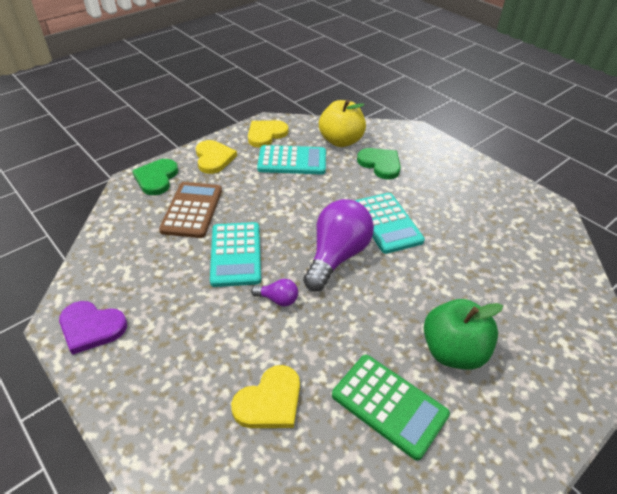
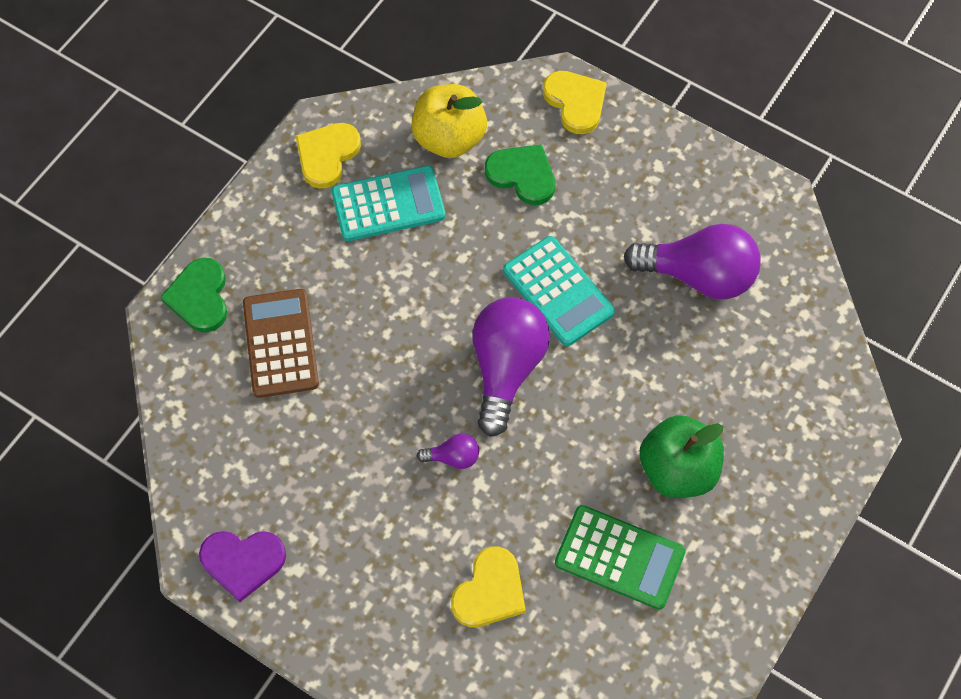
camera: 15 degrees left, 20 degrees up
(214, 158) = (267, 231): yellow heart -> yellow heart (575, 102)
(236, 254) = (373, 403): turquoise calculator -> none
(489, 235) = (698, 275): none -> purple light bulb

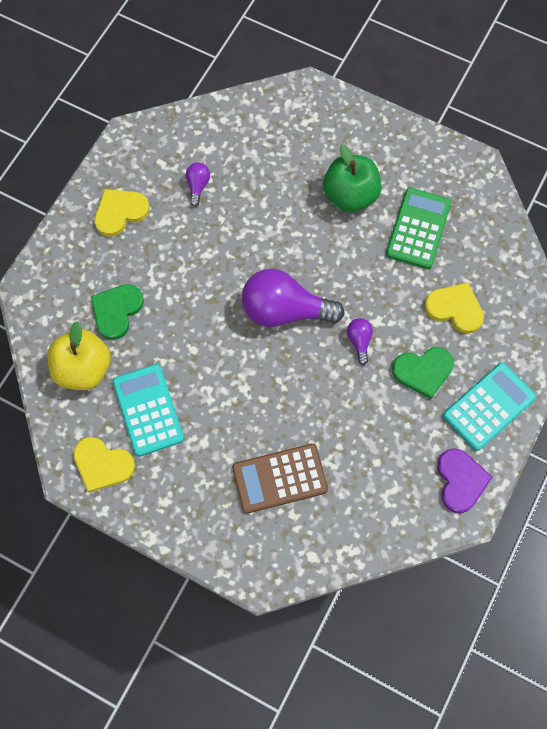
camera: 95 degrees left, 5 degrees up
(199, 297) = (243, 550): green heart -> green heart (423, 371)
(558, 291) = (218, 279): turquoise calculator -> turquoise calculator (489, 406)
(575, 102) = (47, 276): yellow heart -> yellow heart (120, 212)
(698, 275) = (198, 186): purple light bulb -> purple light bulb, size x0.45

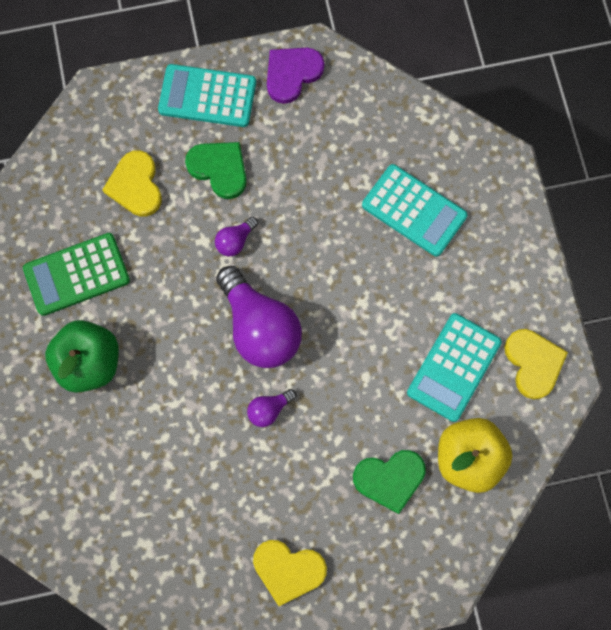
camera: 130 degrees left, 5 degrees up
(198, 186) = (196, 518): purple light bulb -> purple light bulb (269, 410)
(279, 478) = (414, 210): brown calculator -> turquoise calculator

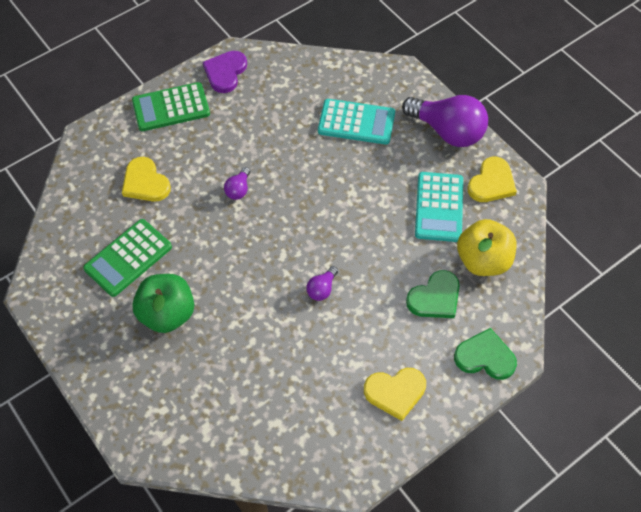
camera: 25 degrees left, 15 degrees down
(207, 96) = (171, 107): turquoise calculator -> green calculator
(219, 169) = (203, 149): green heart -> green heart (485, 357)
(259, 328) = (286, 238): purple light bulb -> purple light bulb (447, 131)
(533, 363) = (491, 183): yellow heart -> yellow heart turned 75 degrees clockwise

